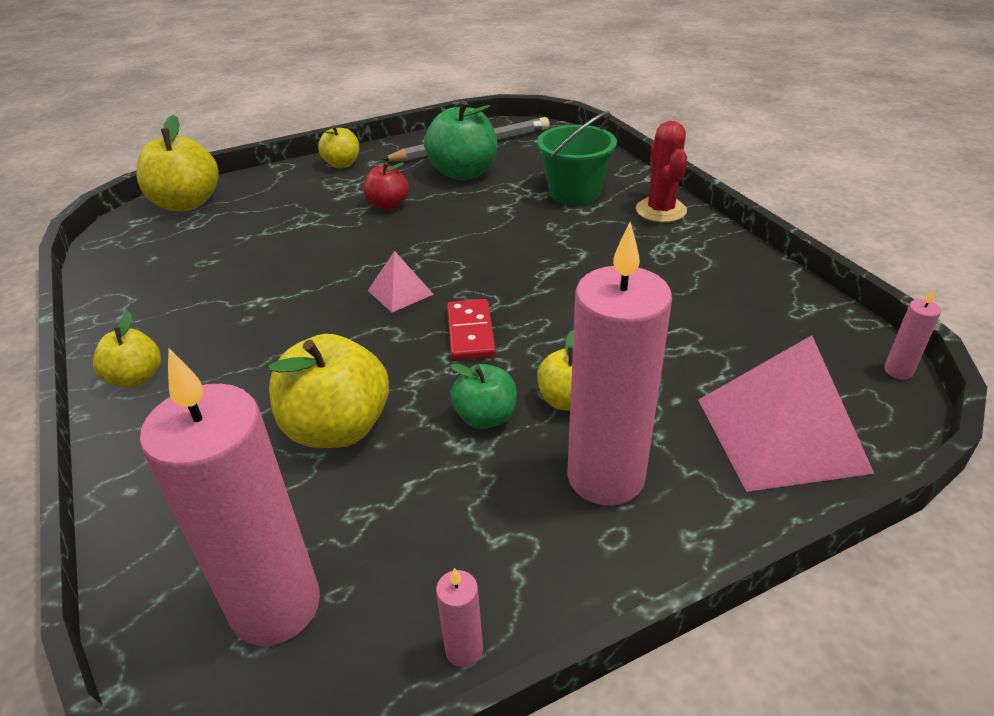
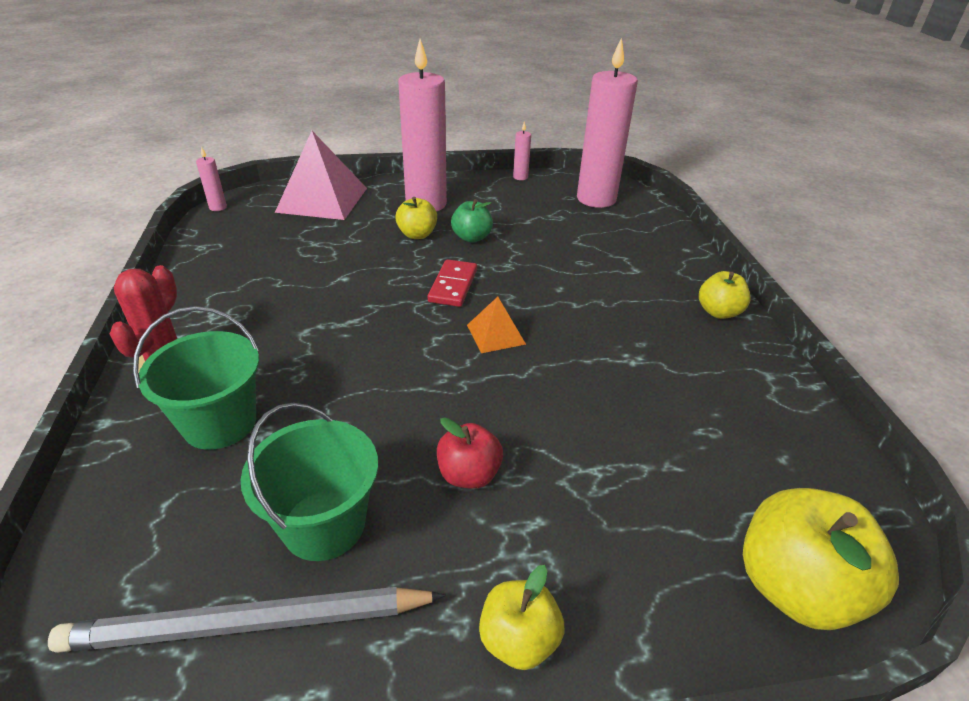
camera: 165 degrees left, 0 degrees up
(337, 428) = (563, 251): yellow apple -> none
(400, 292) = (496, 334): pink pyramid -> orange pyramid
(463, 173) = (324, 524): green apple -> green bucket

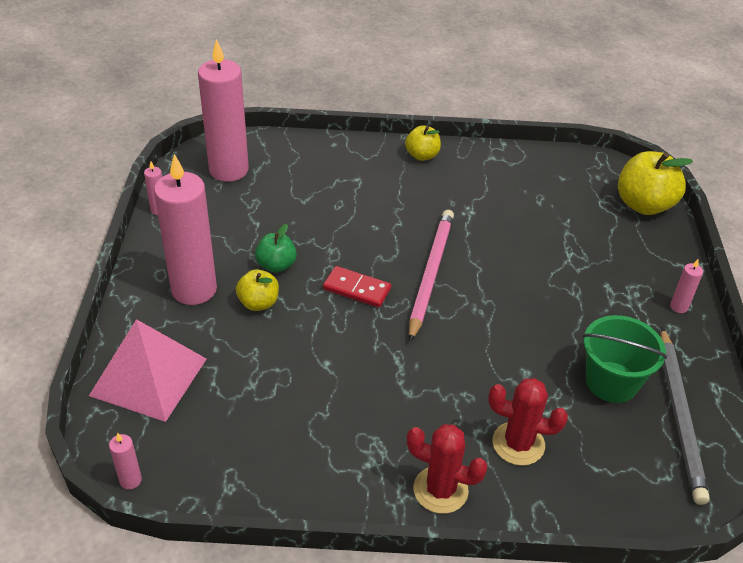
camera: 80 degrees left, 5 degrees up
(220, 423) = (518, 444): green bucket -> red cactus
(469, 474) = (572, 310): red apple -> none
(496, 334) = (430, 274): orange pyramid -> pink pencil
(518, 639) = (679, 307): yellow apple -> pink candle

